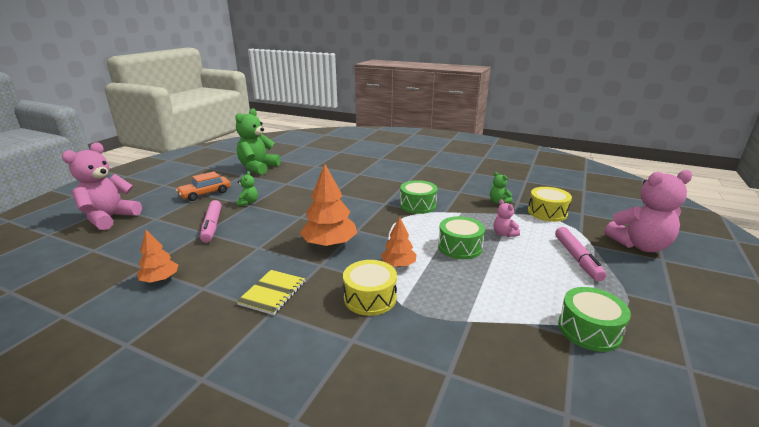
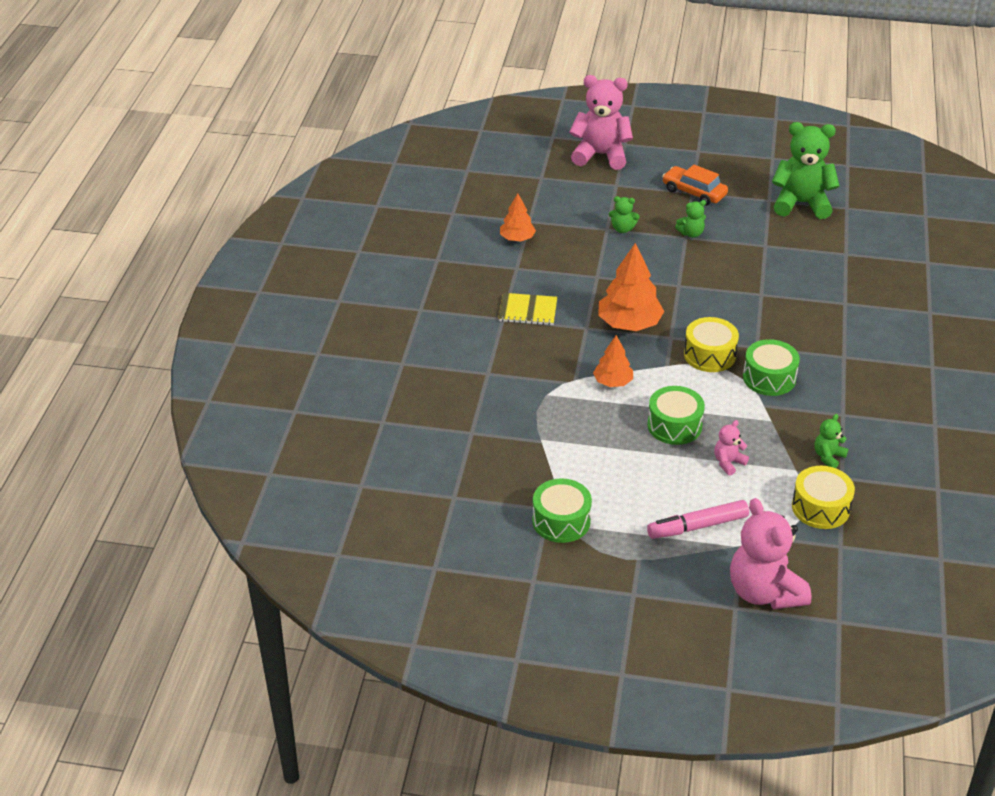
camera: 75 degrees right, 15 degrees up
(212, 226) = (622, 229): pink marker -> green teddy bear
(370, 298) = (547, 372): yellow drum -> yellow drum (709, 355)

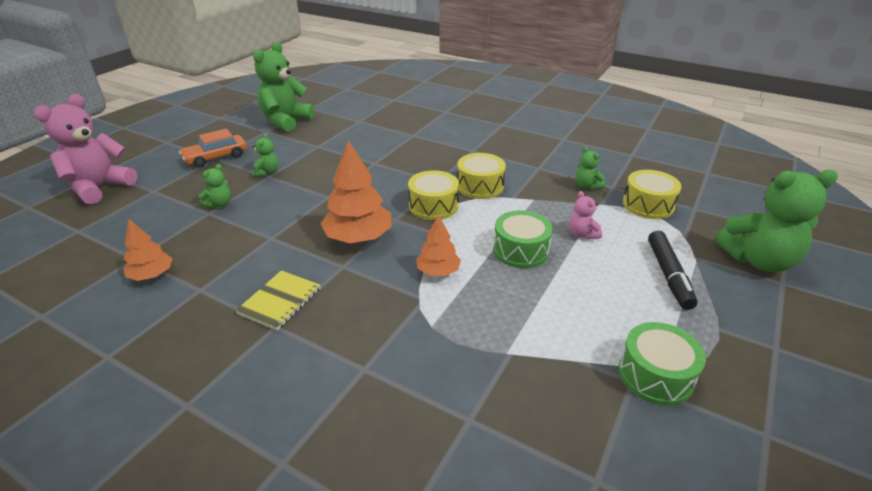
camera: 70 degrees left, 5 degrees down
(697, 526) = (668, 275): pink marker -> black marker
(764, 592) = (758, 260): pink teddy bear -> green teddy bear
(769, 378) = (480, 186): green drum -> yellow drum

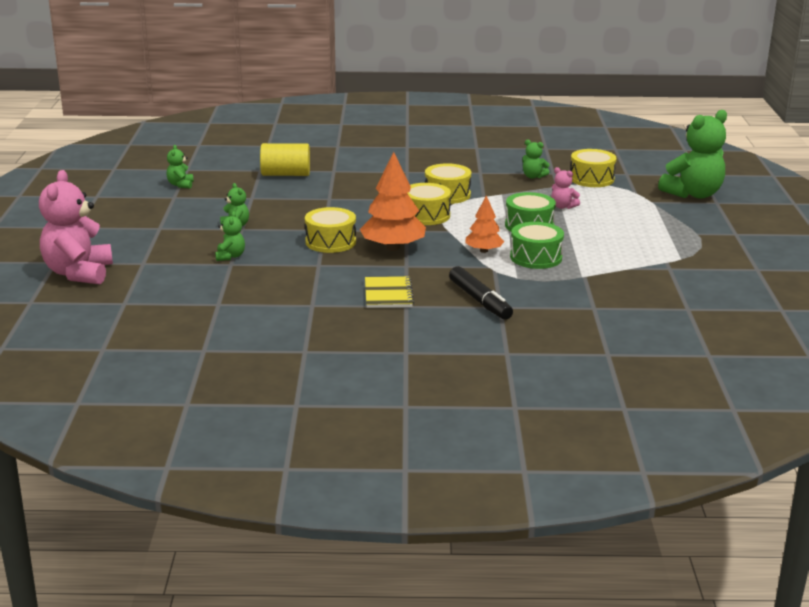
camera: 30 degrees left, 10 degrees down
(152, 275) = (255, 308): orange tree -> none
(216, 157) = (159, 227): orange car -> none
(286, 121) = (180, 185): green teddy bear -> green teddy bear, size x0.46
(315, 213) = (330, 242): none -> yellow drum
(372, 129) = (285, 174): none -> yellow cylinder
(655, 375) = (679, 262): green drum -> green drum (536, 257)
(668, 275) = (644, 215): black marker -> black marker (480, 301)

